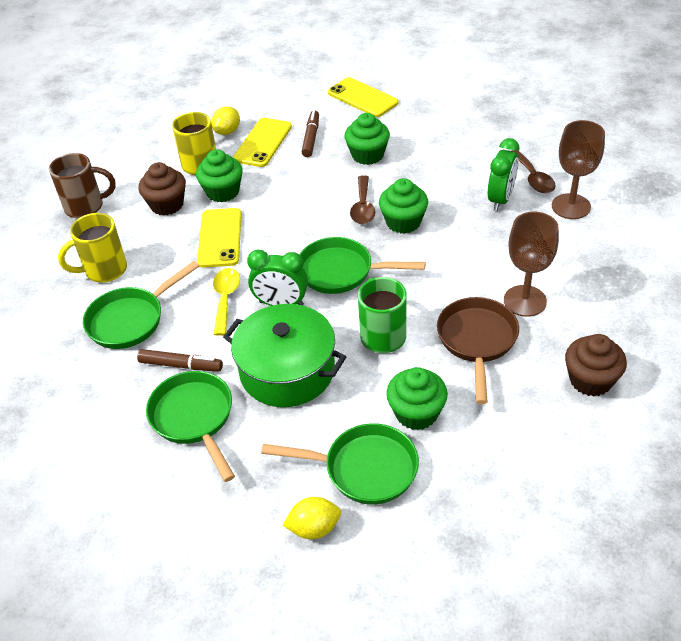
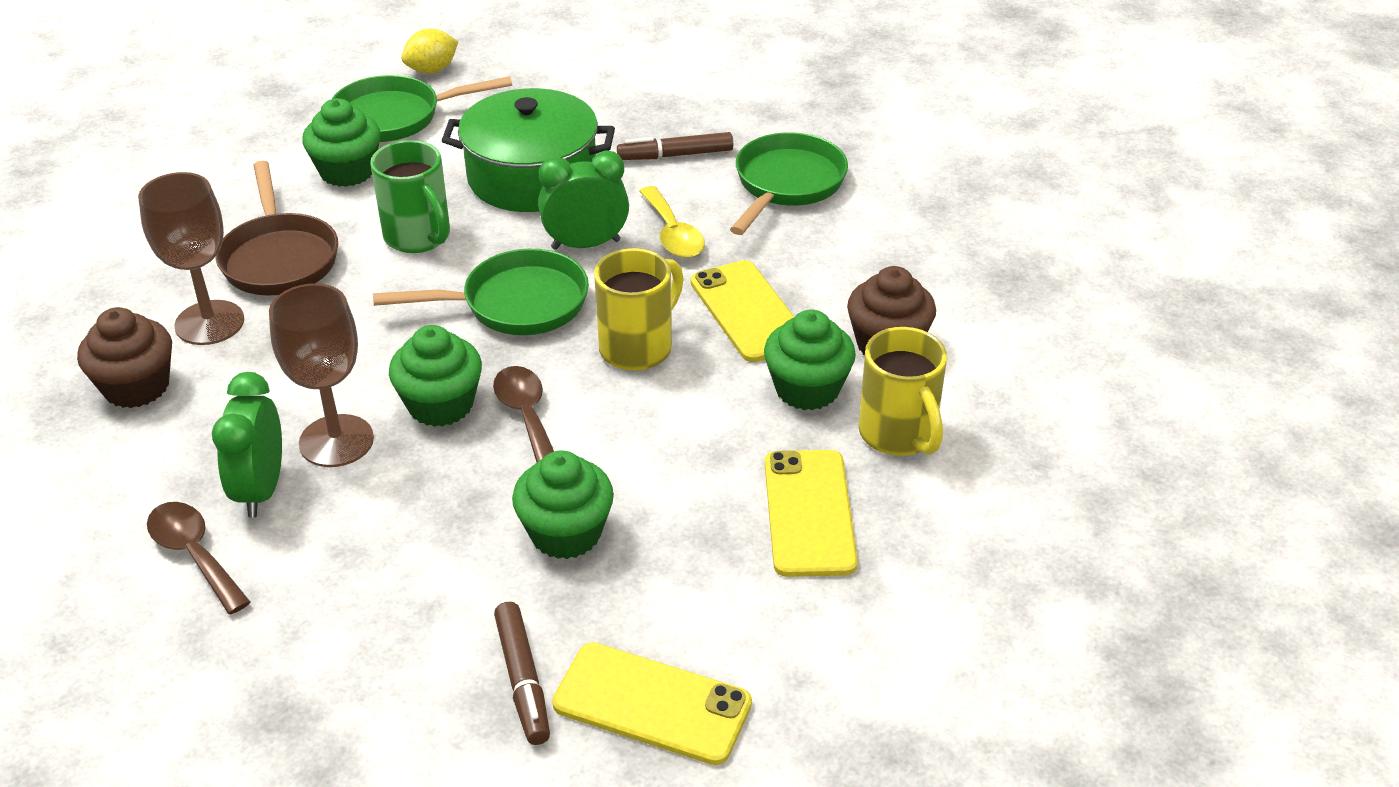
camera: 155 degrees right, 5 degrees down
(86, 207) = (1024, 311): brown mug -> none
(104, 270) = (887, 230): yellow mug -> yellow mug (638, 347)
(194, 418) = (618, 116): green pan -> none
(227, 132) = (907, 523): yellow lemon -> none
(311, 138) = (712, 550): brown marker -> brown marker (522, 680)
(571, 206) = (118, 505): brown goblet -> brown goblet (336, 441)
(590, 380) = (116, 246): brown cupcake -> brown cupcake (136, 387)

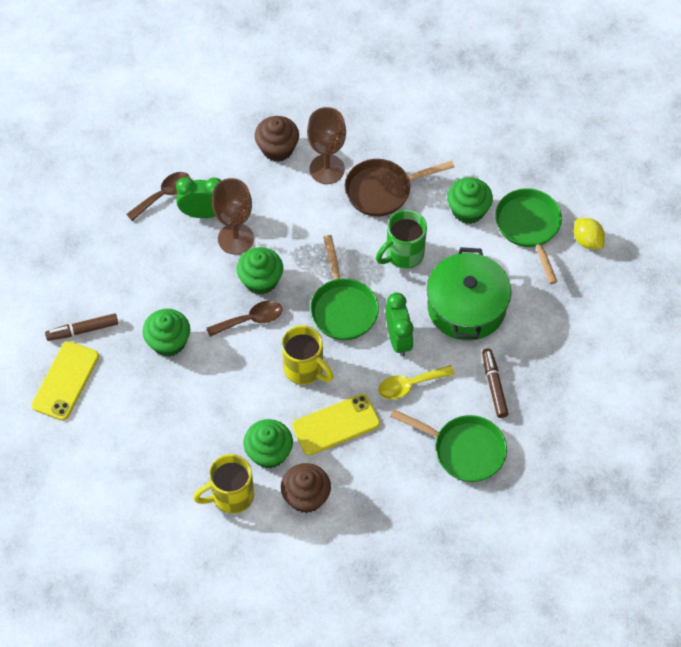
camera: 90 degrees right, 20 degrees up
(809, 513) = (176, 449): yellow phone -> none

